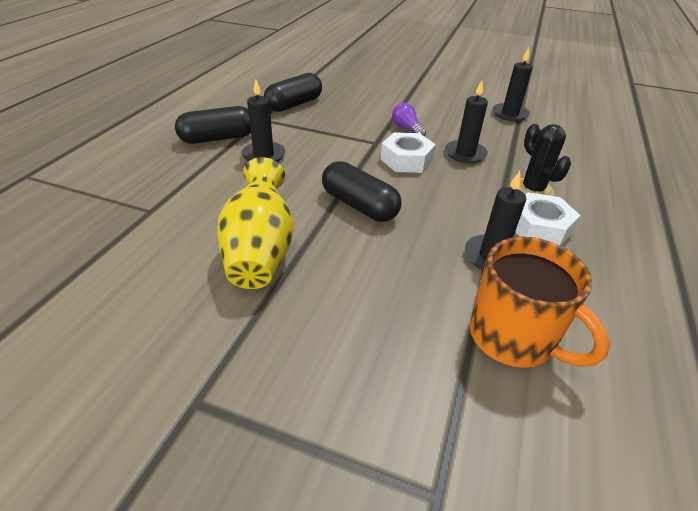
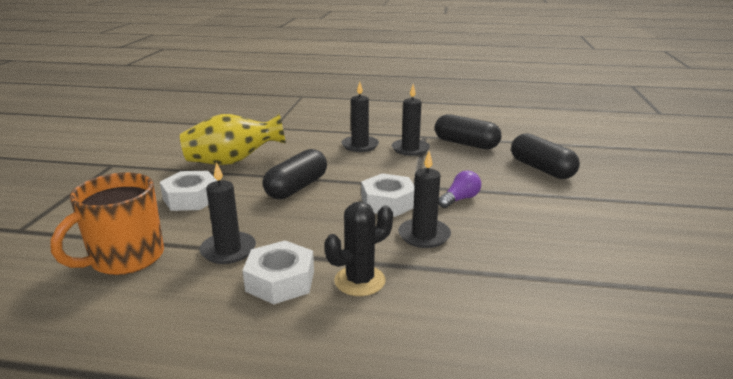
camera: 80 degrees right, 15 degrees down
(218, 138) = (377, 128): black capsule -> black capsule (541, 169)
(366, 288) = (191, 198): none -> white nut
(509, 114) = (580, 272): black candle -> black candle (410, 149)

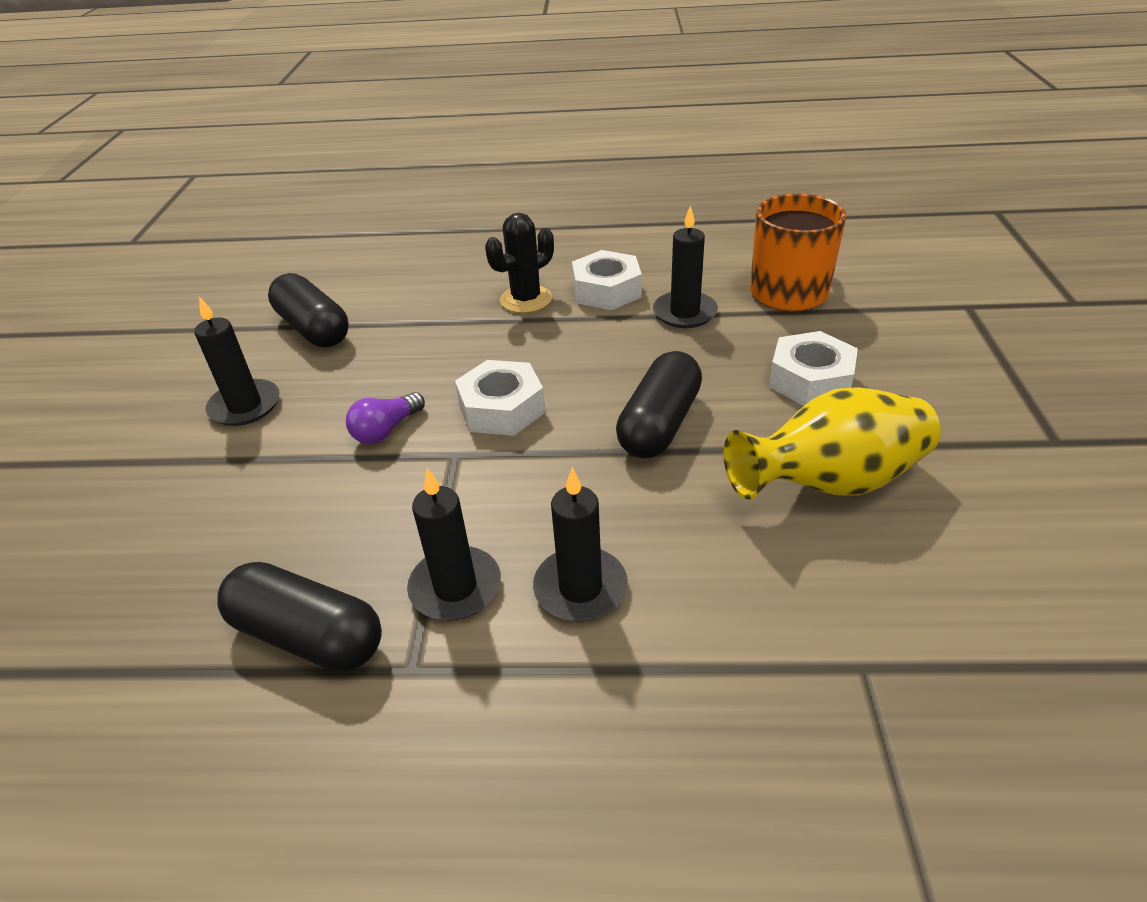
camera: 175 degrees right, 15 degrees up
(424, 235) = (453, 359): black candle -> black candle (245, 406)
(541, 169) = (189, 539): black capsule -> black capsule (313, 329)

